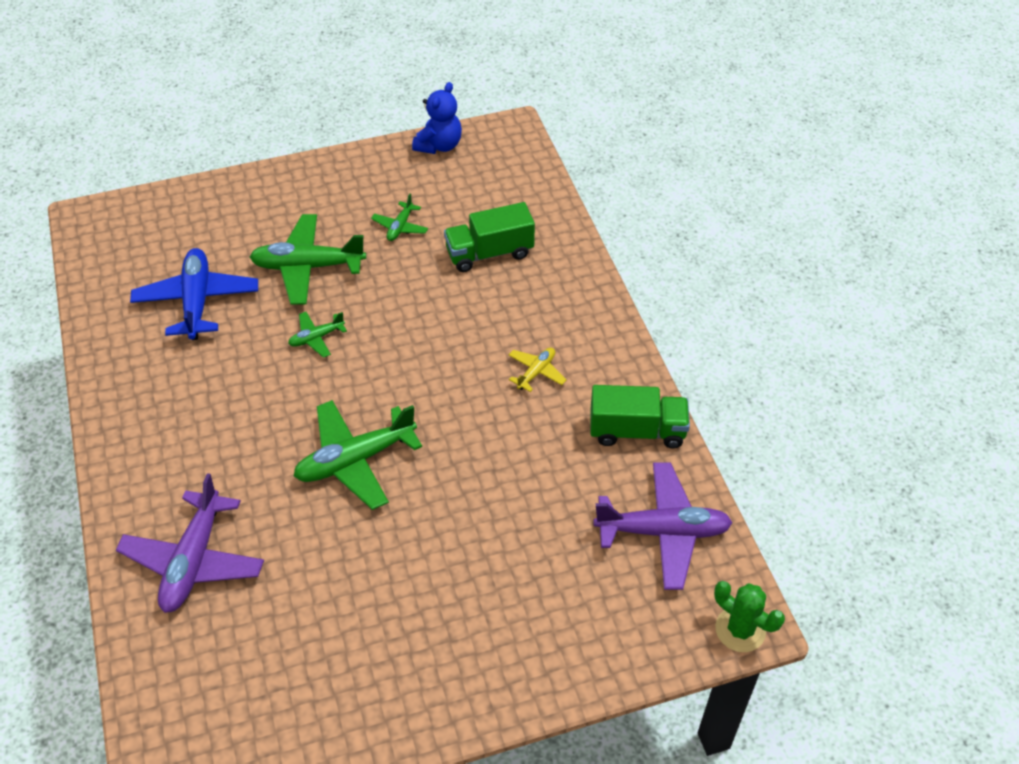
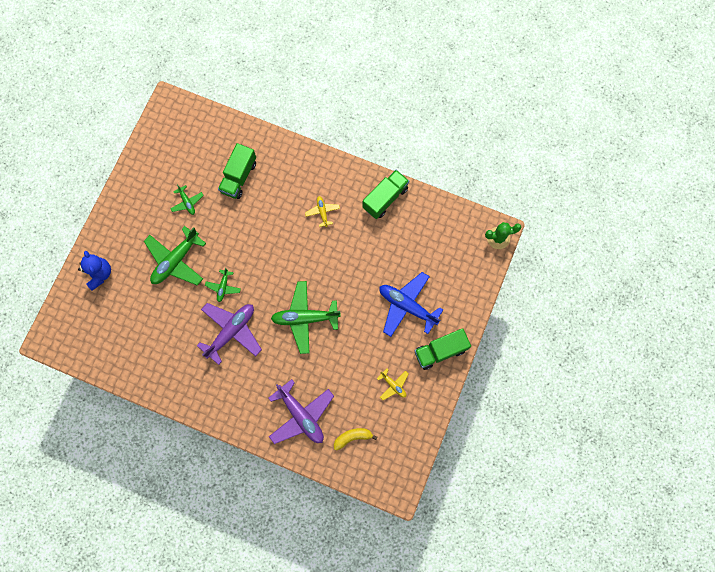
camera: 50 degrees left, 25 degrees up
(197, 301) = (153, 323): blue plane -> blue plane (407, 306)
(210, 658) = (352, 437): none -> yellow banana
(347, 655) = (393, 385): none -> yellow plane
(355, 460) = (305, 318): green plane -> green plane turned 75 degrees clockwise
(439, 145) = (148, 144): blue teddy bear -> blue teddy bear (99, 274)
(466, 683) = (440, 351): none -> green truck
(663, 531) = (437, 229): purple plane -> purple plane (231, 331)

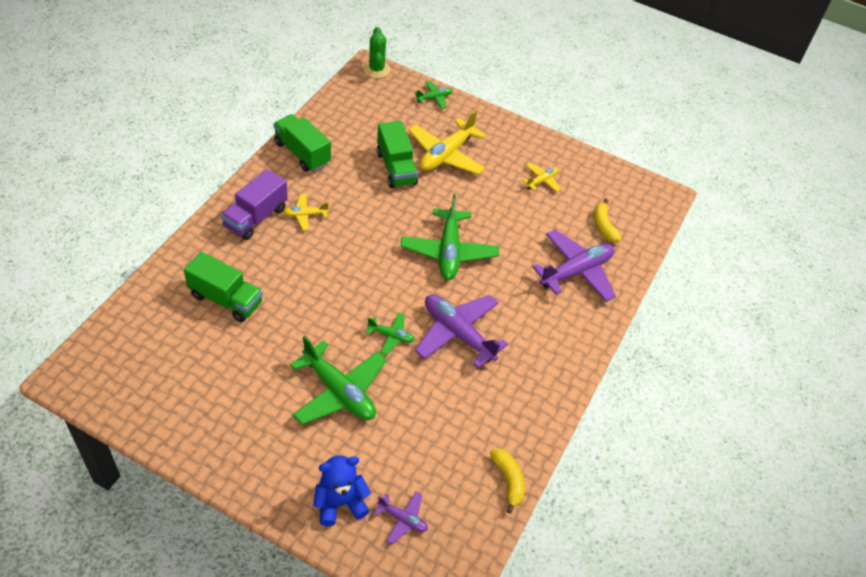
camera: 90 degrees left, 25 degrees down
(91, 311) = (403, 519): none -> purple plane
(122, 373) = (508, 480): none -> yellow banana
(187, 202) = (248, 367): green plane -> green plane (434, 98)
(314, 180) = (256, 217): none -> purple truck
(407, 306) = (446, 155): blue plane -> yellow plane
(440, 351) = (503, 136): green truck -> green truck (396, 168)

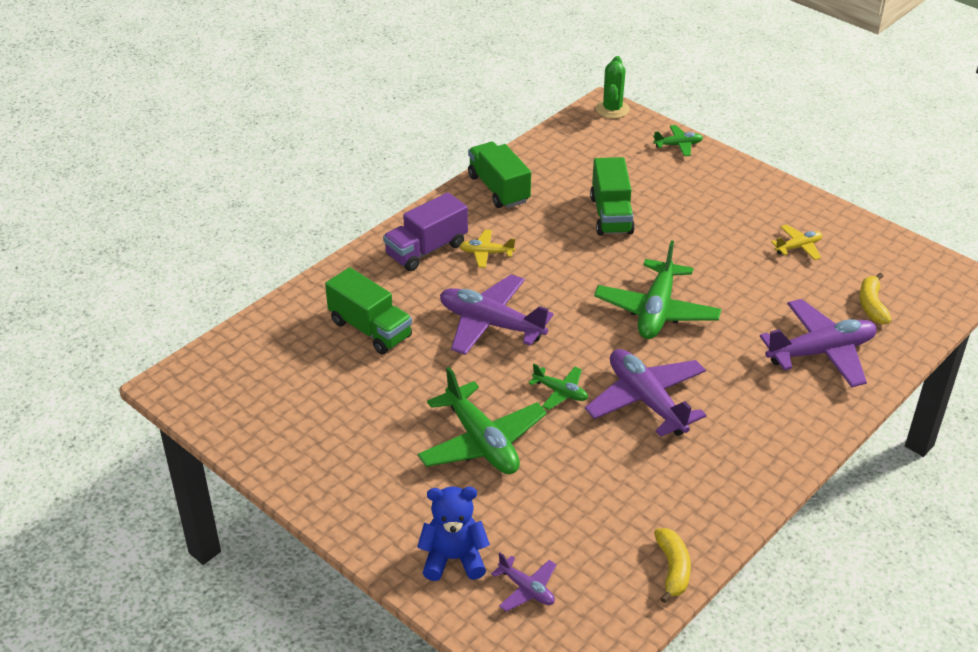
camera: 20 degrees right, 10 degrees down
(323, 281) = (491, 324): none -> purple plane
(446, 155) = (678, 207): yellow plane -> none

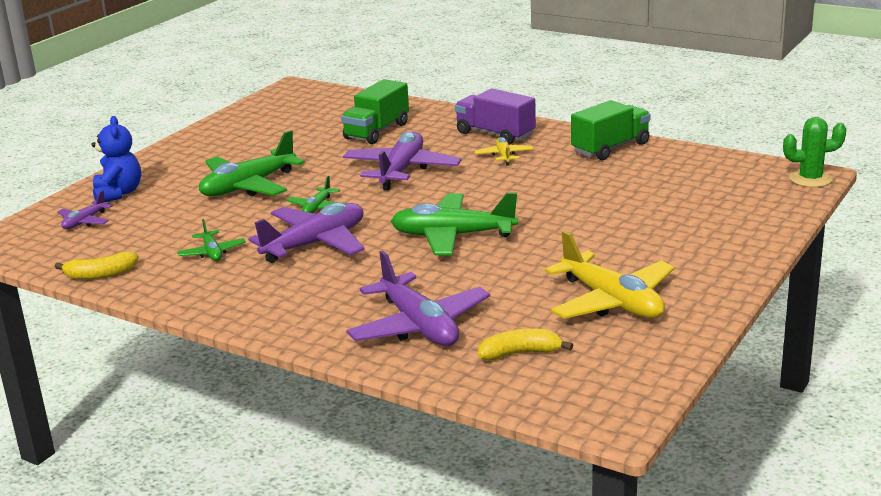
camera: 80 degrees right, 15 degrees down
(611, 215) = (603, 199): green truck -> none
(678, 145) = (770, 219): green plane -> green plane (212, 253)
(798, 247) = (612, 301): yellow plane -> yellow plane, size x2.01

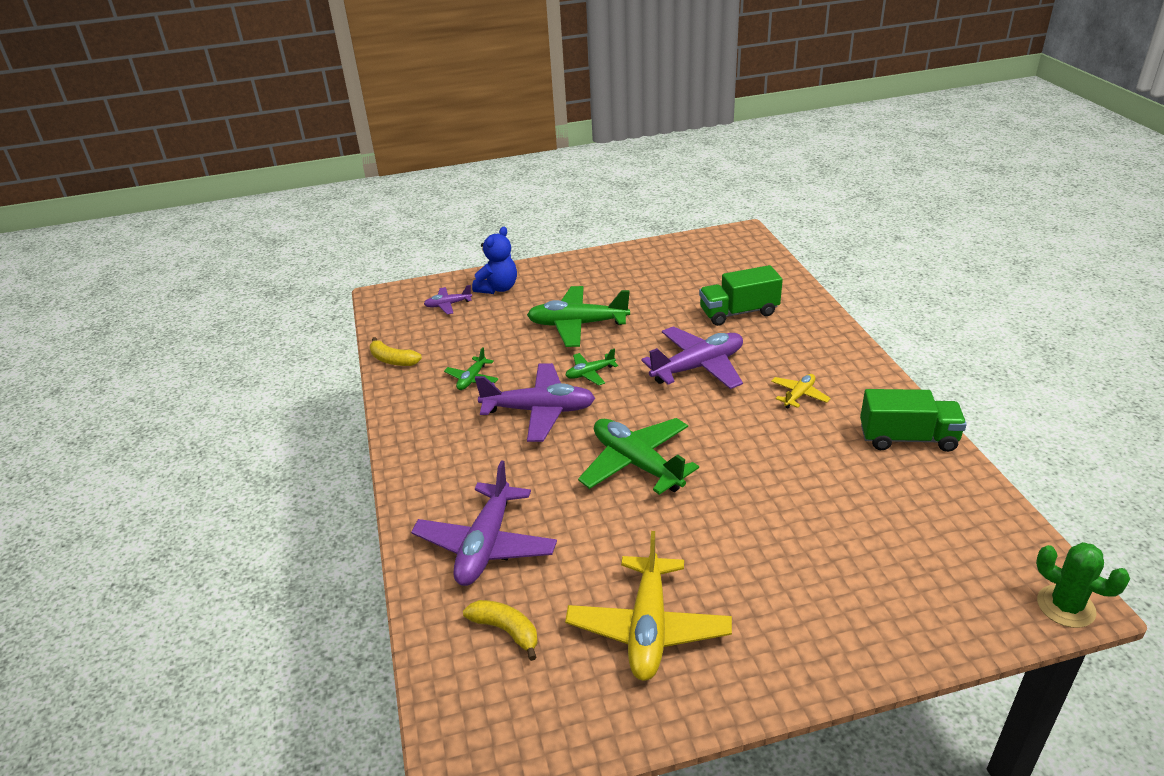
camera: 45 degrees right, 10 degrees up
(495, 134) = (827, 365): purple truck -> none

